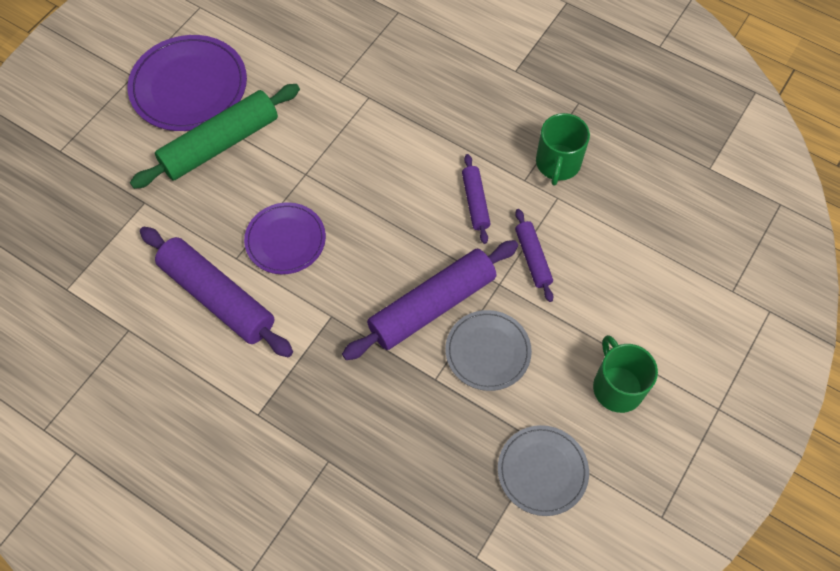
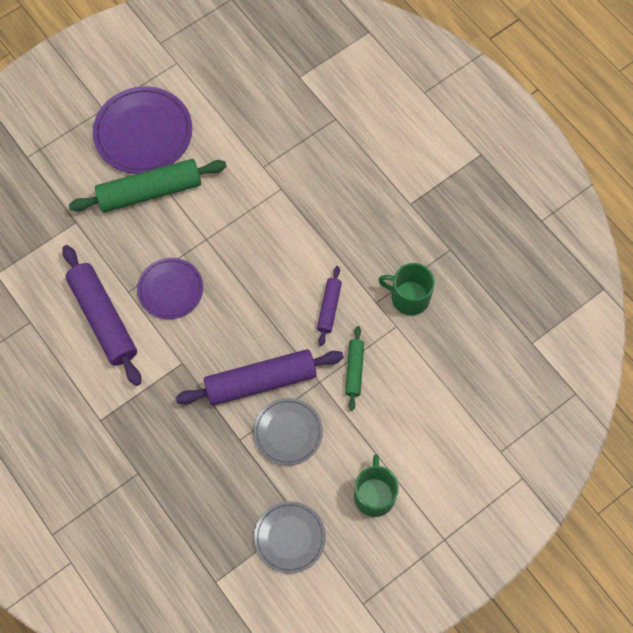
camera: 20 degrees right, 5 degrees up
(533, 258) = (354, 370): purple rolling pin -> green rolling pin
(557, 163) = (409, 297): green mug -> green mug turned 75 degrees clockwise

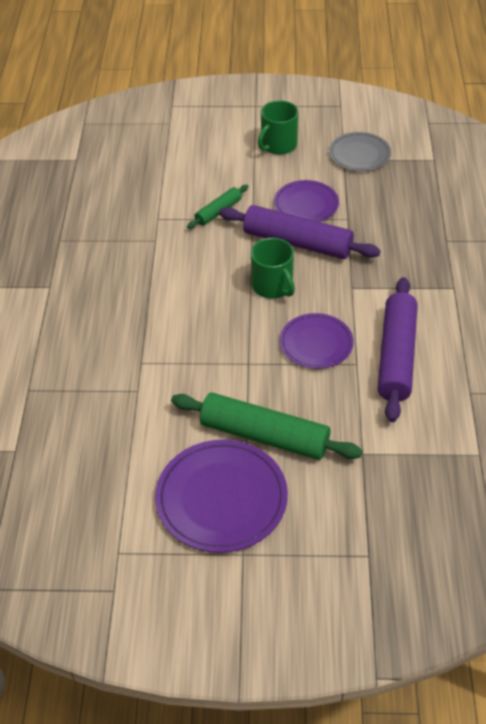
camera: 140 degrees left, 20 degrees down
(288, 432) = (306, 204): grey plate -> purple plate
(329, 308) = (195, 257): purple rolling pin -> none
(409, 297) = (127, 229): green mug -> green mug (273, 286)

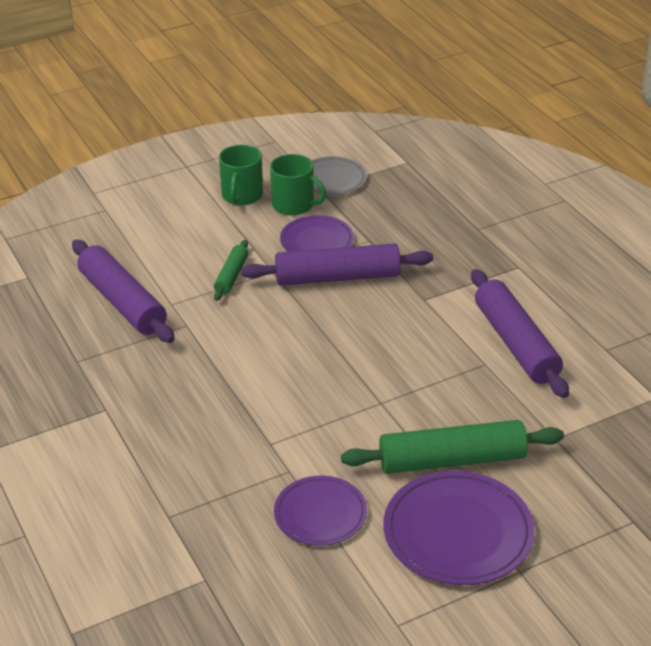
camera: 30 degrees left, 10 degrees down
(124, 204) = (122, 302): none -> purple rolling pin
(273, 286) = (346, 325): green mug -> green mug (294, 205)
(316, 343) = (432, 360): purple plate -> purple plate (320, 513)

